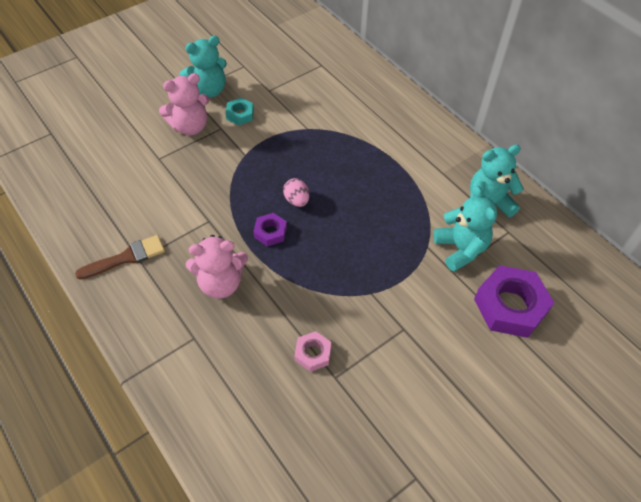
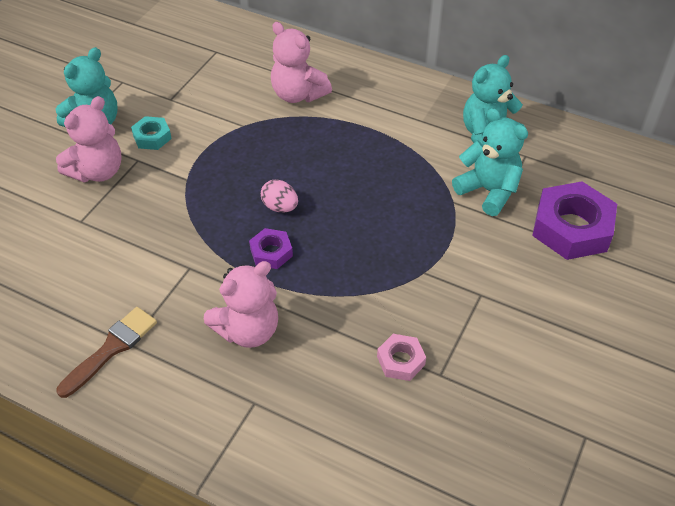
camera: 25 degrees left, 5 degrees down
(361, 118) = (298, 94): none -> pink teddy bear

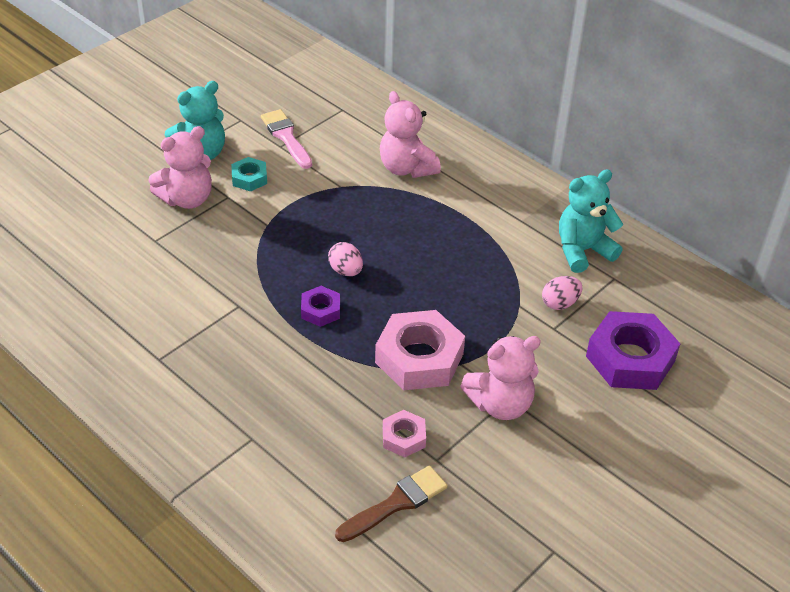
camera: 15 degrees right, 5 degrees down
(111, 349) = (141, 359): brown brush -> brown brush (396, 503)
(173, 89) = (286, 137): none -> pink brush
(248, 330) = (271, 374): pink teddy bear -> pink teddy bear (500, 404)
(383, 276) = (419, 358): none -> pink nut
(488, 191) = (560, 303): turquoise teddy bear -> pink egg

